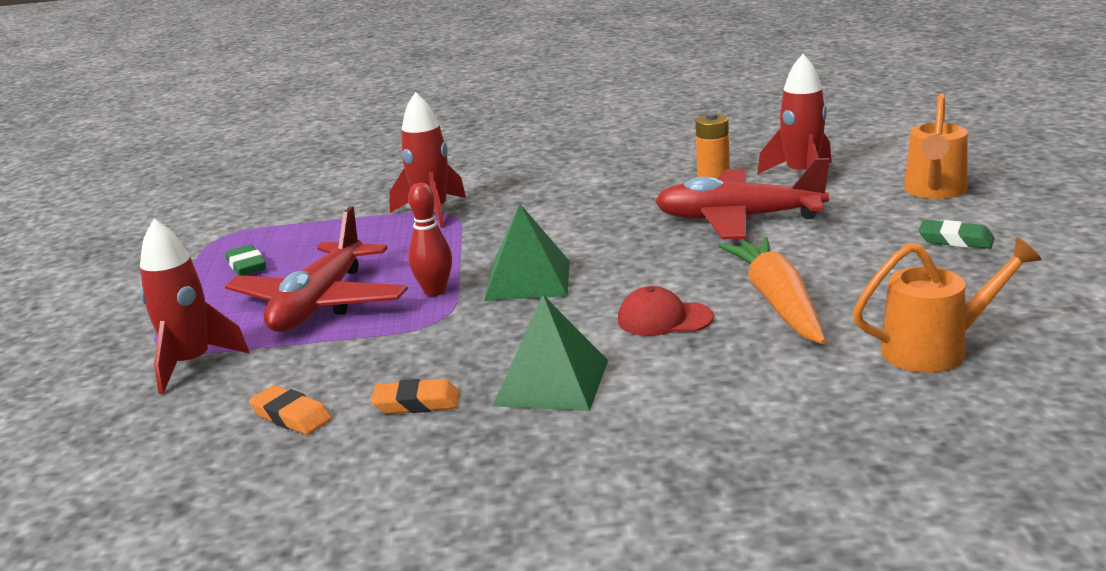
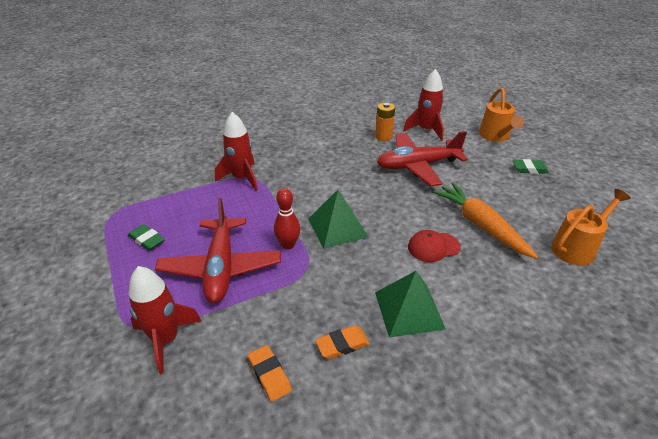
camera: 25 degrees left, 15 degrees up
(291, 416) = (269, 375): orange eraser -> orange eraser turned 45 degrees clockwise

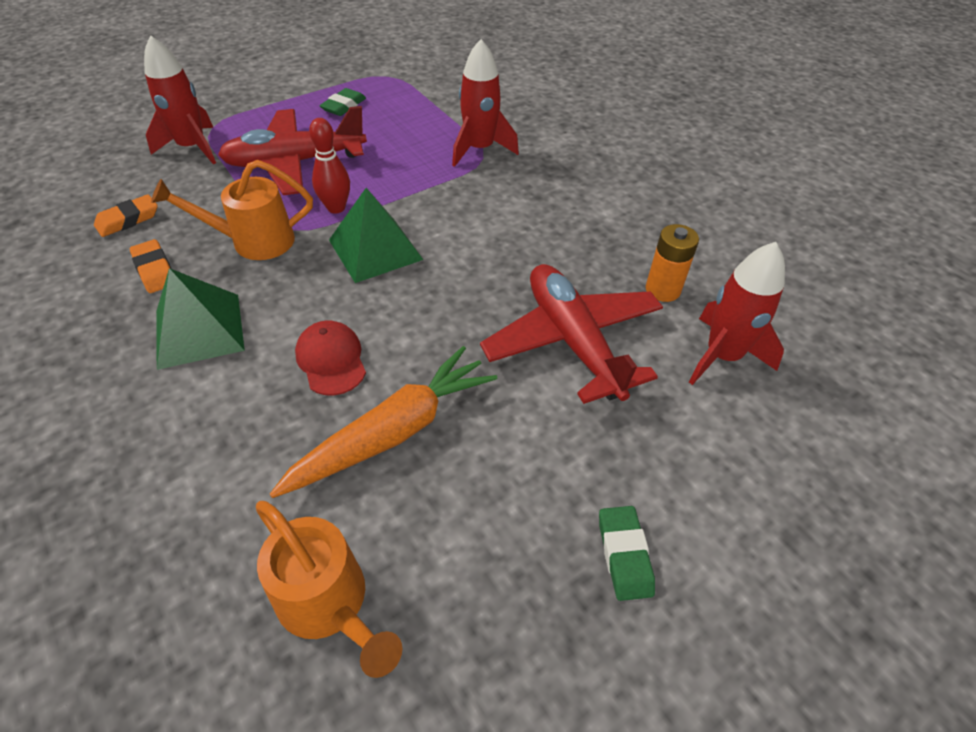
camera: 80 degrees right, 10 degrees up
(495, 136) = (760, 496): orange watering can -> orange watering can (253, 241)

